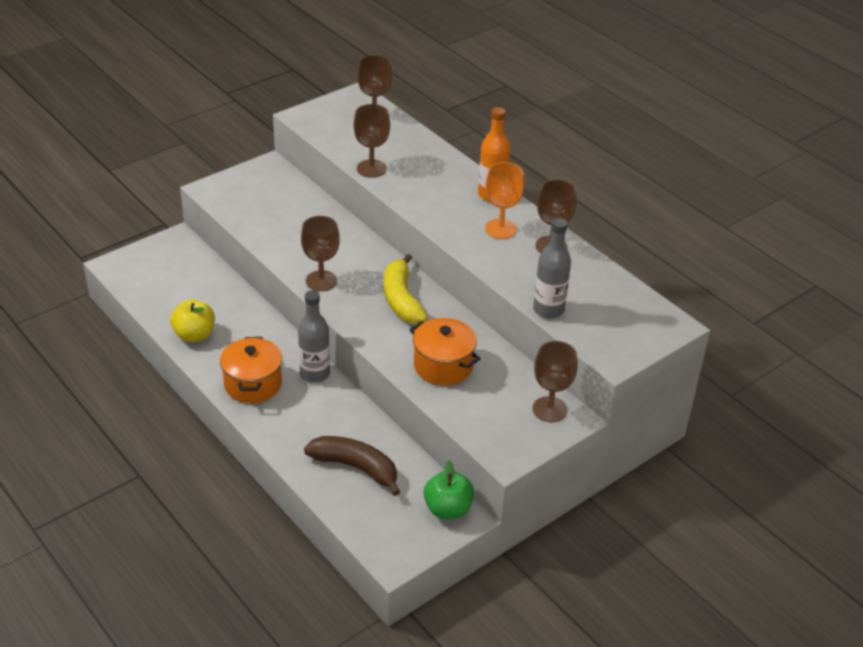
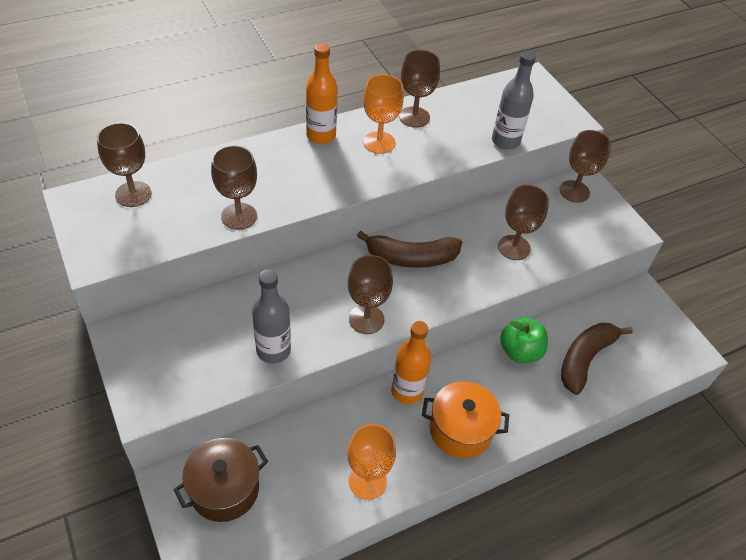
camera: 80 degrees left, 10 degrees up
(175, 265) = (224, 489): none -> brown pot
(194, 335) = (367, 481): yellow apple -> orange goblet
(284, 347) = (407, 391): none -> orange bottle
(315, 374) = (452, 370): grey bottle -> grey bottle (273, 350)
(401, 299) = (411, 258): yellow banana -> brown banana
(443, 366) = (514, 247): orange pot -> brown goblet
(448, 509) = (635, 302): green apple -> green apple (520, 351)

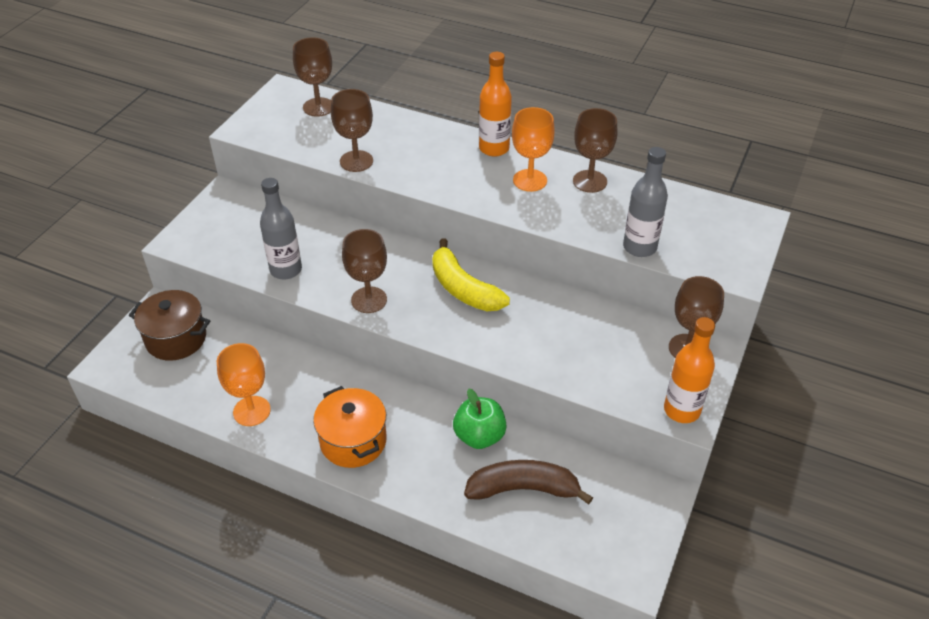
camera: 55 degrees right, 5 degrees down
(407, 391) = (358, 386): orange bottle -> orange bottle (681, 410)
(411, 258) = (463, 289): brown banana -> yellow banana
(514, 247) = (556, 344): brown goblet -> none

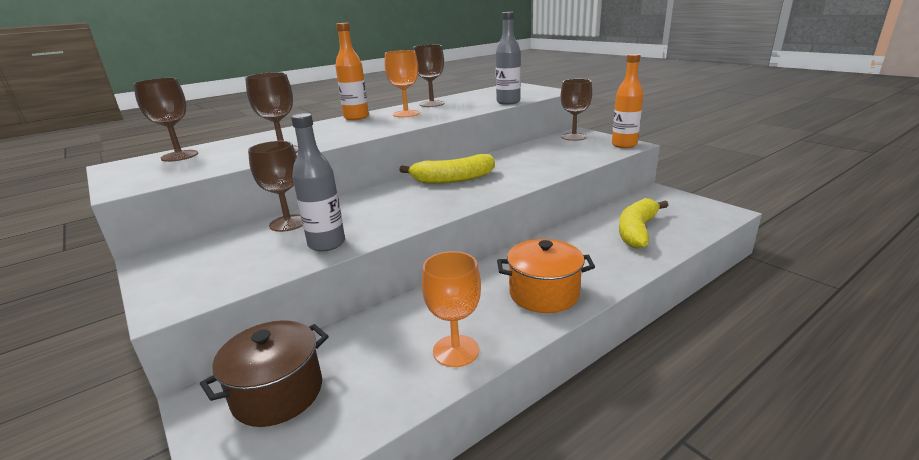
camera: 60 degrees left, 20 degrees down
(369, 300) = (420, 213): brown goblet -> brown goblet (288, 223)
(479, 436) = (575, 236): green apple -> none
(523, 489) = (637, 231): brown banana -> yellow banana

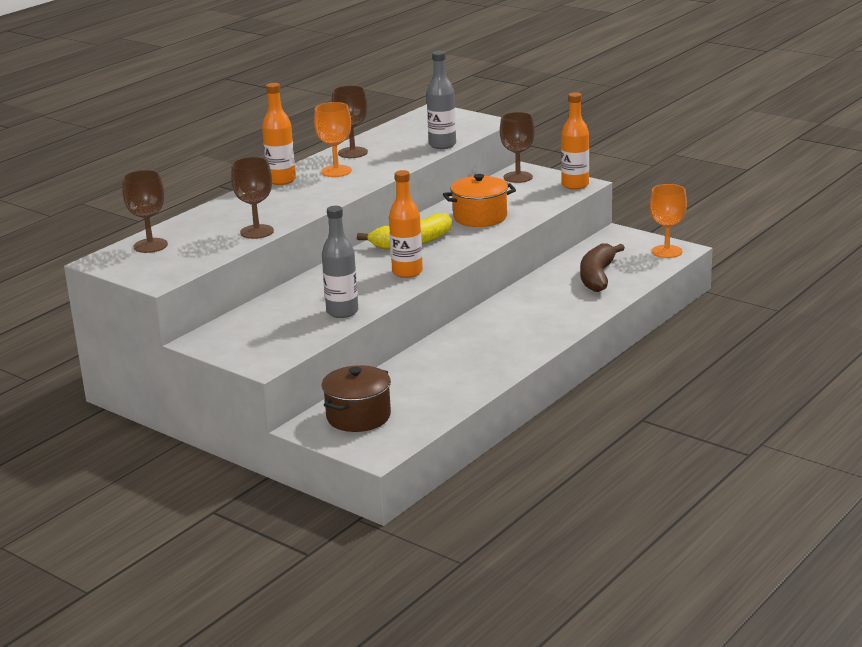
camera: 15 degrees left, 0 degrees up
(288, 223) = (286, 300): brown goblet -> none
(428, 207) = (407, 272): none -> orange bottle
(456, 351) = (473, 378): orange goblet -> orange goblet (667, 251)
(544, 294) = (526, 336): orange pot -> orange pot (480, 217)
(637, 231) = (597, 276): yellow banana -> brown banana

